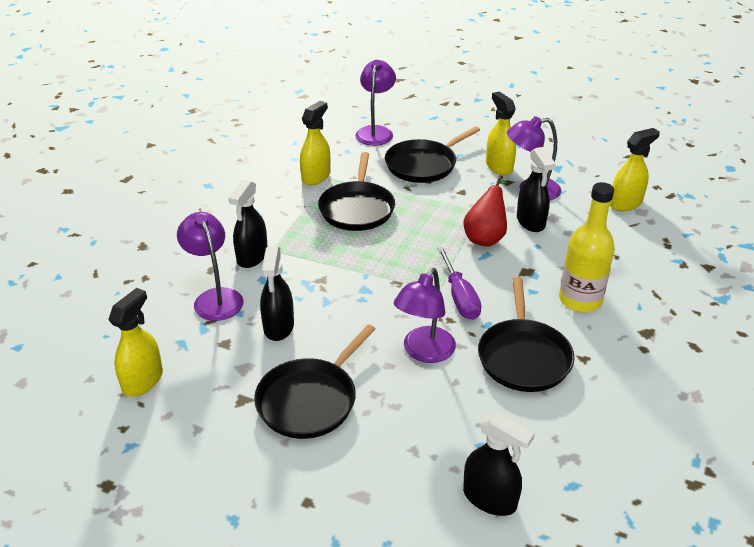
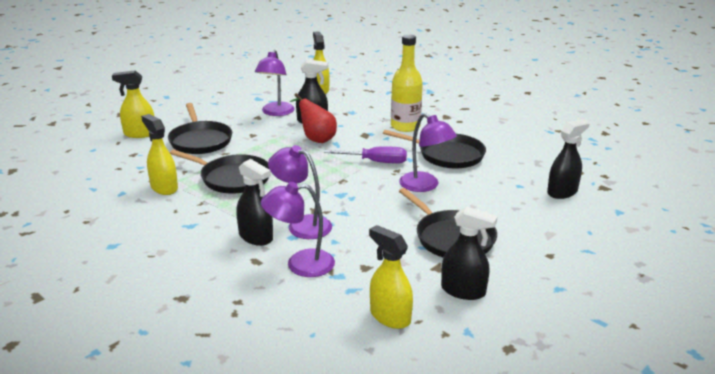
camera: 70 degrees left, 10 degrees down
(278, 327) = (360, 238): black spray bottle -> black spray bottle (463, 291)
(375, 132) = (125, 149): purple lamp -> purple lamp (302, 225)
(499, 166) = (234, 115): yellow spray bottle -> yellow spray bottle (139, 134)

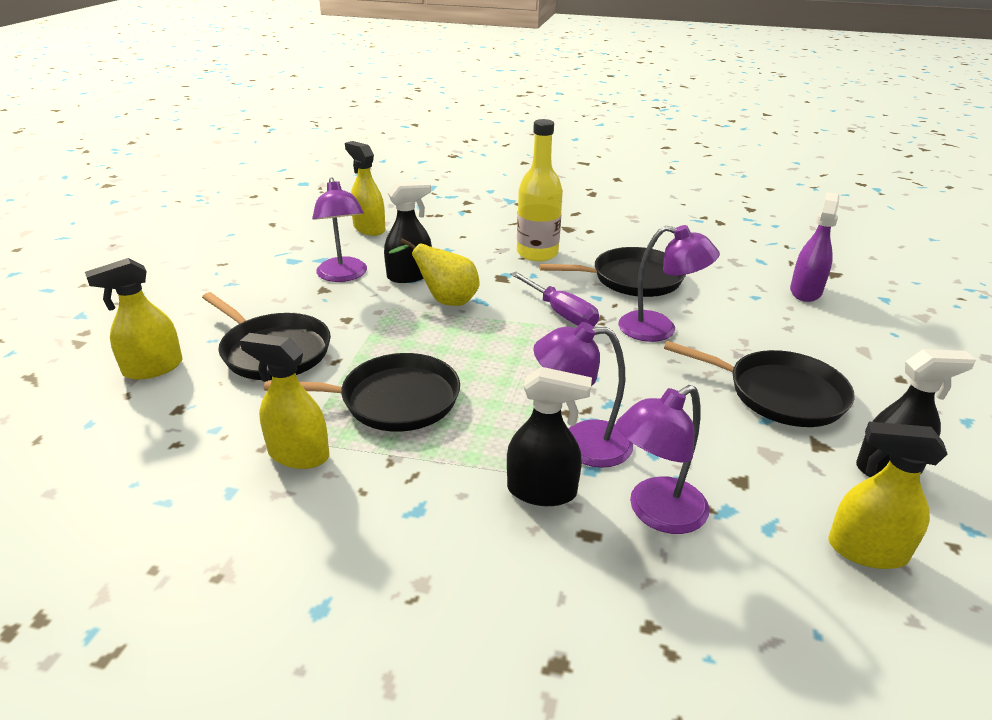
camera: 30 degrees left, 5 degrees up
(316, 139) = (445, 301): red pear -> yellow pear
(375, 162) = (561, 313): purple screwdriver -> purple screwdriver turned 75 degrees clockwise
(562, 192) = (805, 291): black spray bottle -> purple spray bottle

